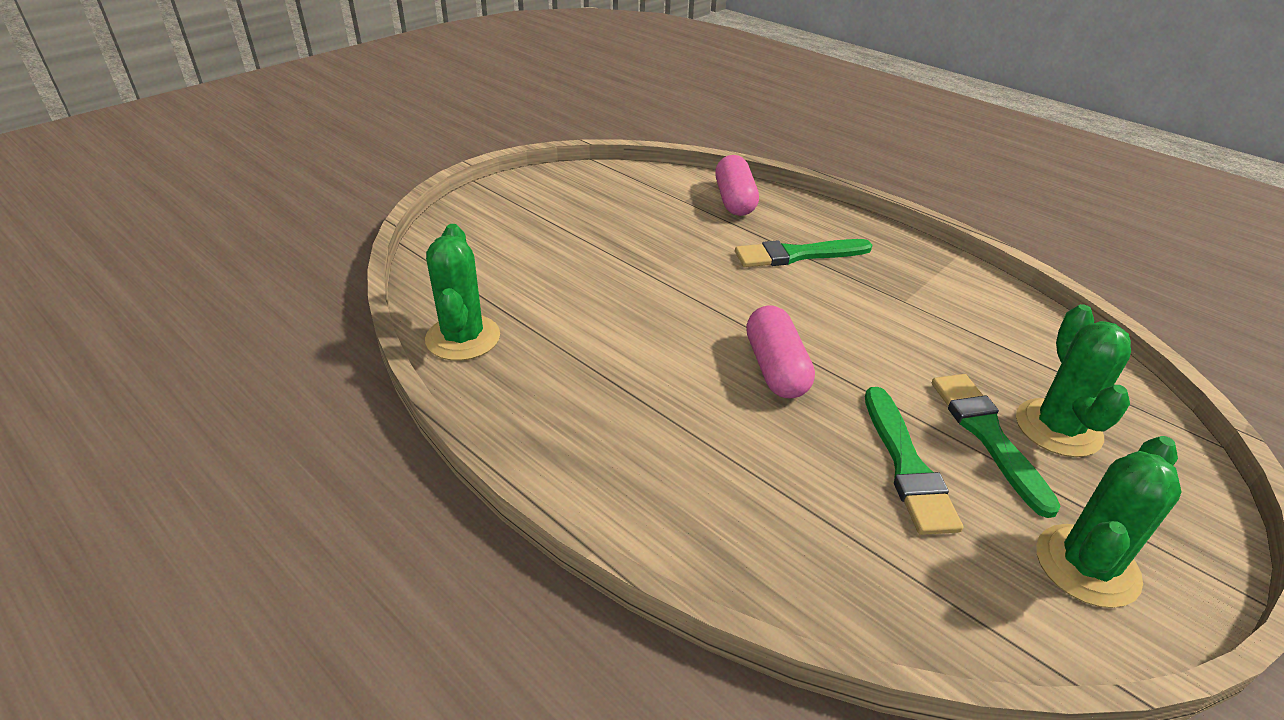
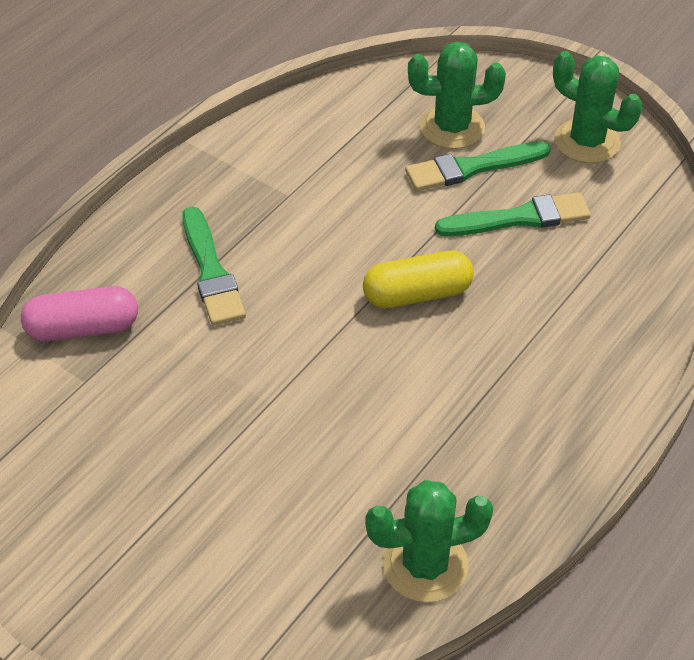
camera: 95 degrees left, 10 degrees up
(775, 368) = (417, 294): pink capsule -> yellow capsule

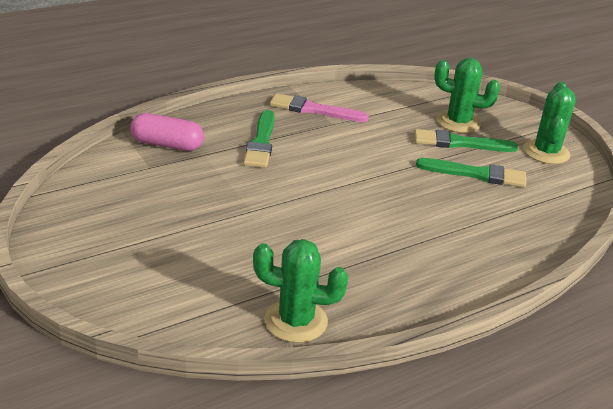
camera: 20 degrees right, 15 degrees down
(248, 178) = (314, 110): none -> pink brush
(417, 294) = (383, 189): yellow capsule -> none
(586, 141) = (546, 152): green cactus -> green cactus turned 45 degrees clockwise

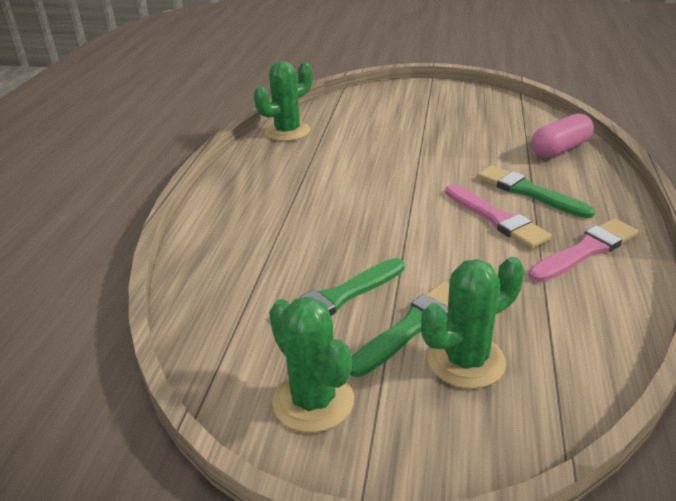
camera: 135 degrees right, 0 degrees up
(316, 146) = (497, 219): none -> pink brush

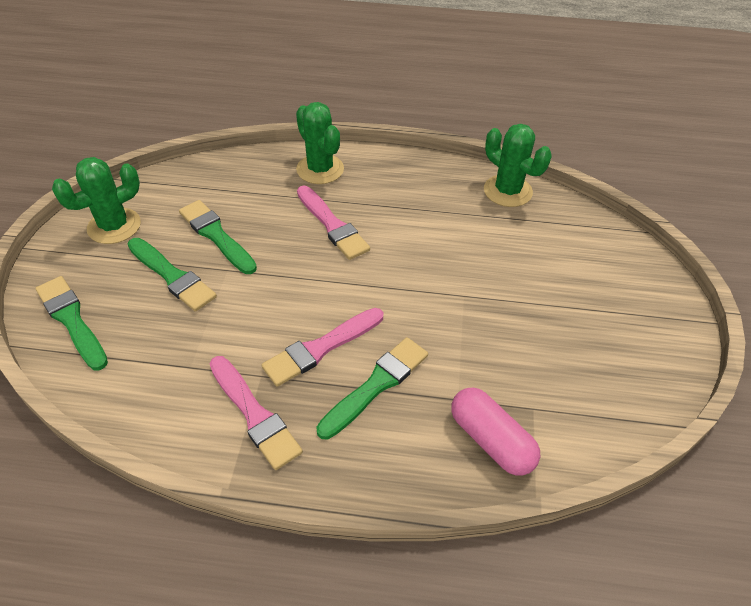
camera: 85 degrees right, 15 degrees up
(326, 218) = (332, 225): none -> pink brush
(466, 361) = (126, 304): green cactus -> green cactus (320, 169)
(505, 411) = (72, 320): none -> green brush

